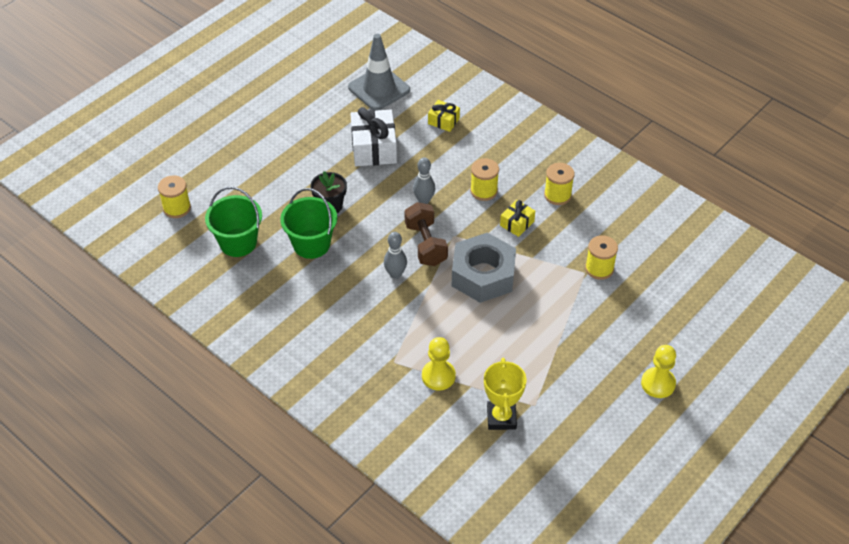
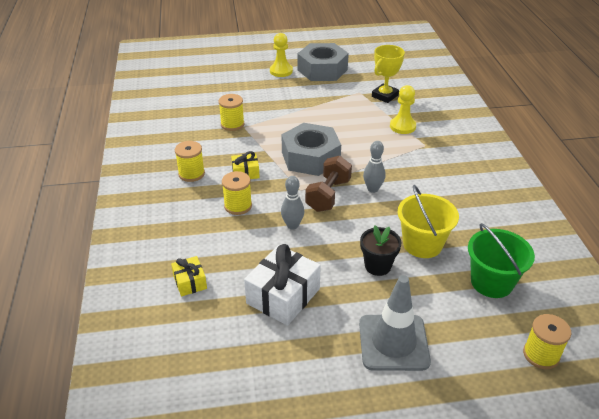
camera: 140 degrees left, 10 degrees down
(311, 244) = (422, 244): green bucket -> yellow bucket
(379, 89) = (203, 362): grey traffic cone -> grey traffic cone (393, 342)
(617, 420) = (322, 70): none -> grey nut

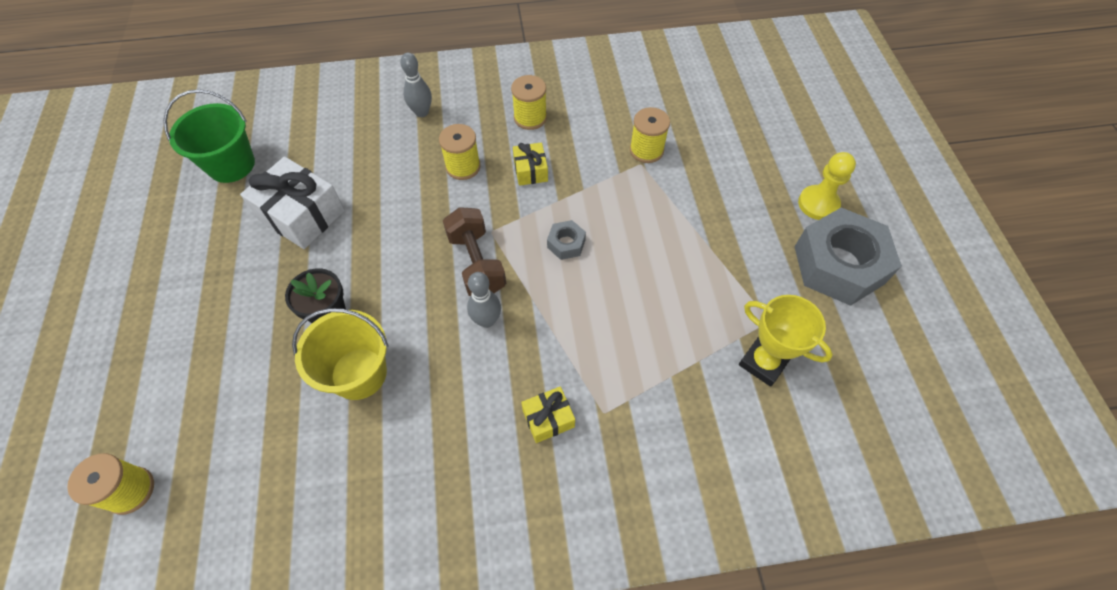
camera: 90 degrees right, 20 degrees up
(190, 282) = (341, 134): yellow gift -> yellow gift (548, 418)
(292, 225) = (419, 223): grey bowling pin -> grey bowling pin (422, 112)
(310, 157) = (566, 243): grey nut -> grey nut, size x0.44
(328, 195) = (476, 263): brown dumbbell -> brown dumbbell turned 45 degrees clockwise
(393, 342) = (204, 319): grey traffic cone -> none
(402, 126) = (661, 382): yellow pawn -> none
(491, 282) = (267, 455): green bucket -> green bucket (231, 165)

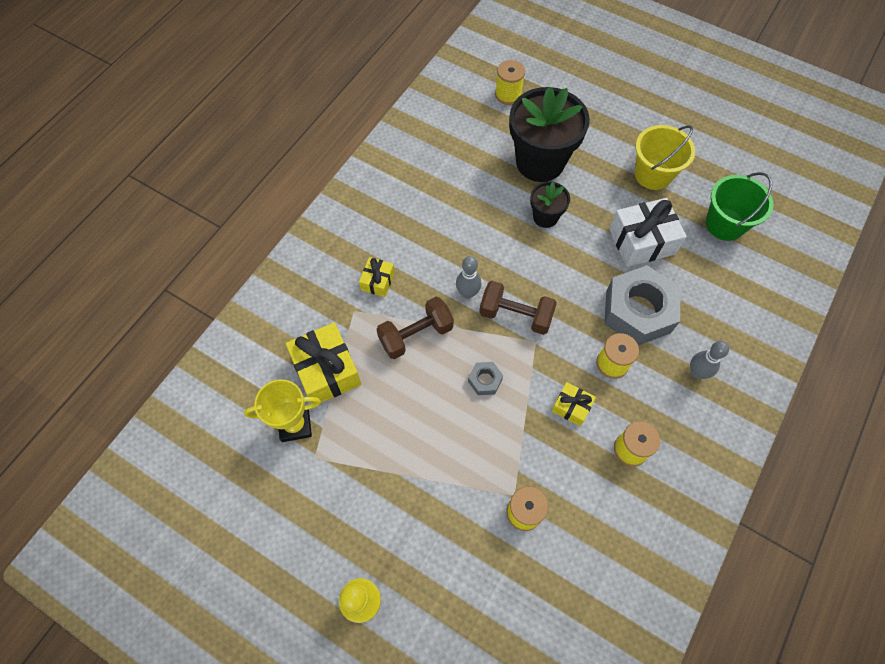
camera: 130 degrees right, 5 degrees up
(243, 370) = (540, 162): none -> black flower pot
(359, 373) = (490, 211): yellow bucket -> yellow bucket (653, 174)
(575, 331) = (416, 335): none -> brown dumbbell
(688, 382) = (327, 370): none -> yellow gift
(838, 265) = (303, 554): grey nut -> grey nut (638, 311)

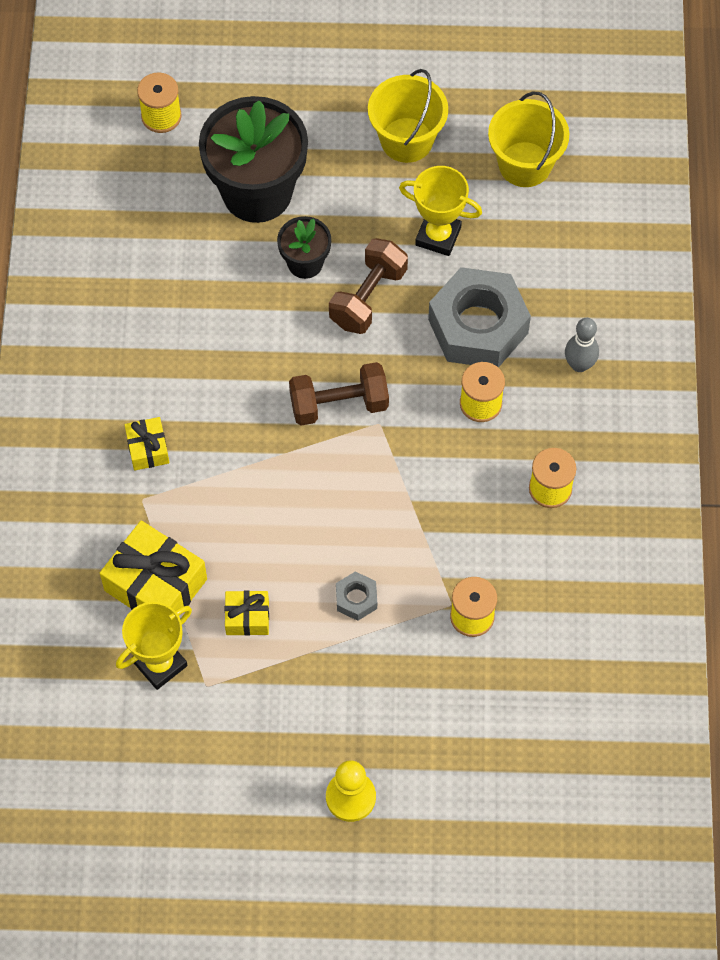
camera: 30 degrees left, 0 degrees up
(416, 335) = (235, 489): brown dumbbell -> brown dumbbell (368, 297)
(467, 293) = (266, 407): grey bowling pin -> none
(485, 380) = (347, 498): grey nut -> grey nut (356, 599)
(571, 407) = (461, 477): yellow gift -> yellow gift (247, 617)
(642, 241) = (438, 236): white gift -> yellow trophy
(725, 224) = (525, 164): green bucket -> yellow bucket

